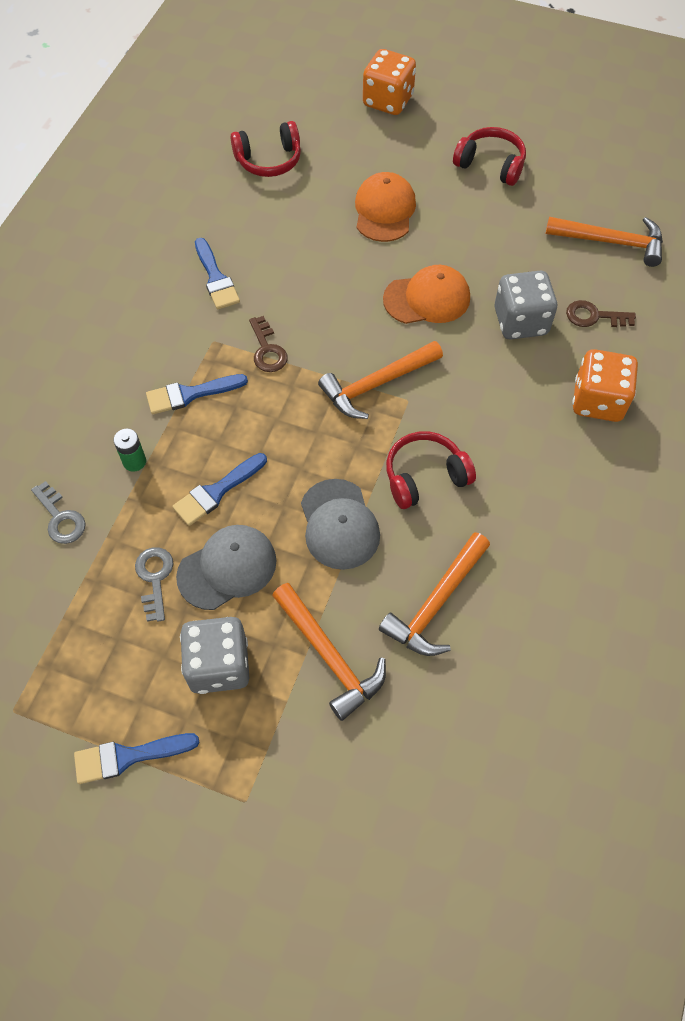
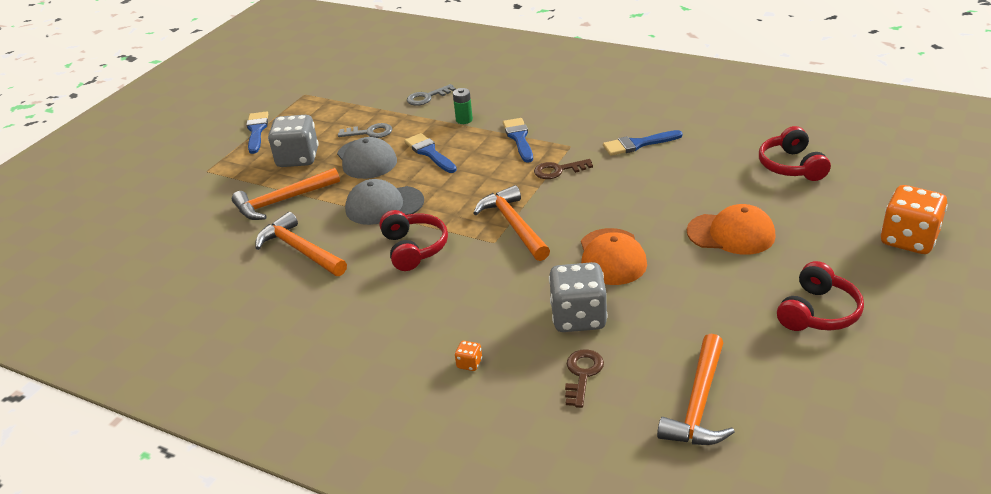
camera: 100 degrees right, 25 degrees down
(598, 401) = (469, 364): orange dice -> orange dice, size x0.41

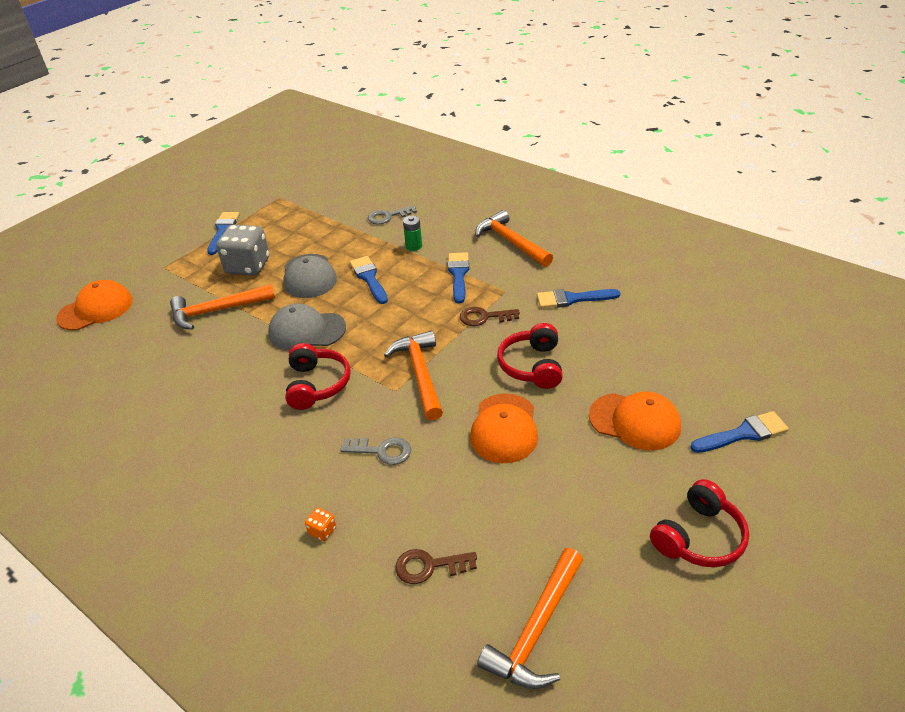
camera: 10 degrees right, 5 degrees up
(149, 217) = (96, 309): none -> orange cap
(300, 250) = (213, 368): orange hammer -> orange hammer (511, 242)
(370, 132) = (323, 247): grey key -> grey key (382, 451)
(578, 317) = (447, 495): grey dice -> none
(582, 374) = (429, 566): brown key -> brown key turned 120 degrees counterclockwise
(791, 166) = (722, 349): red headphones -> red headphones (532, 366)
(831, 229) = (743, 434): none -> blue brush
(908, 240) = (824, 462): orange dice -> none

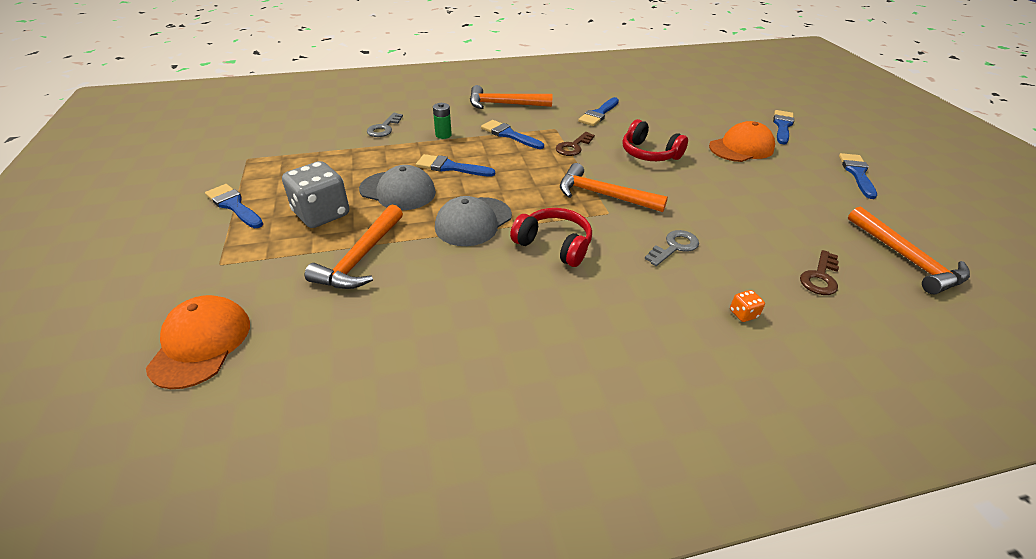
camera: 55 degrees left, 0 degrees up
(504, 428) = (702, 189): orange cap -> none
(699, 537) = (857, 173): red headphones -> blue brush

